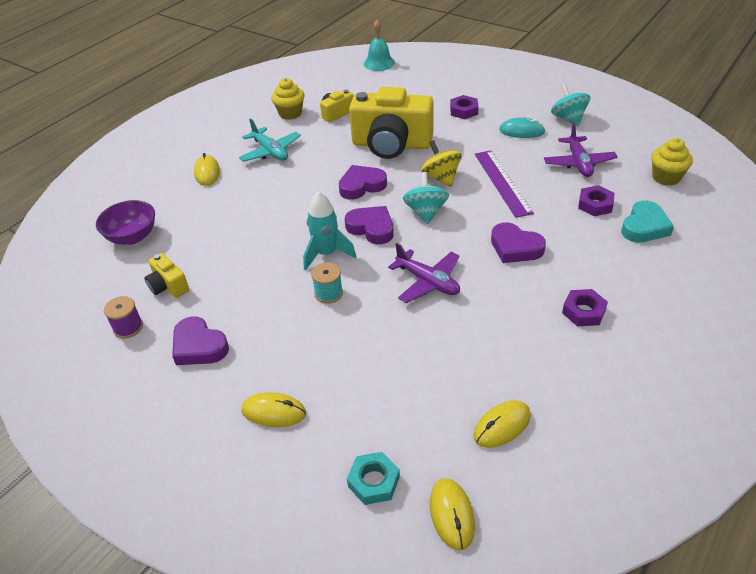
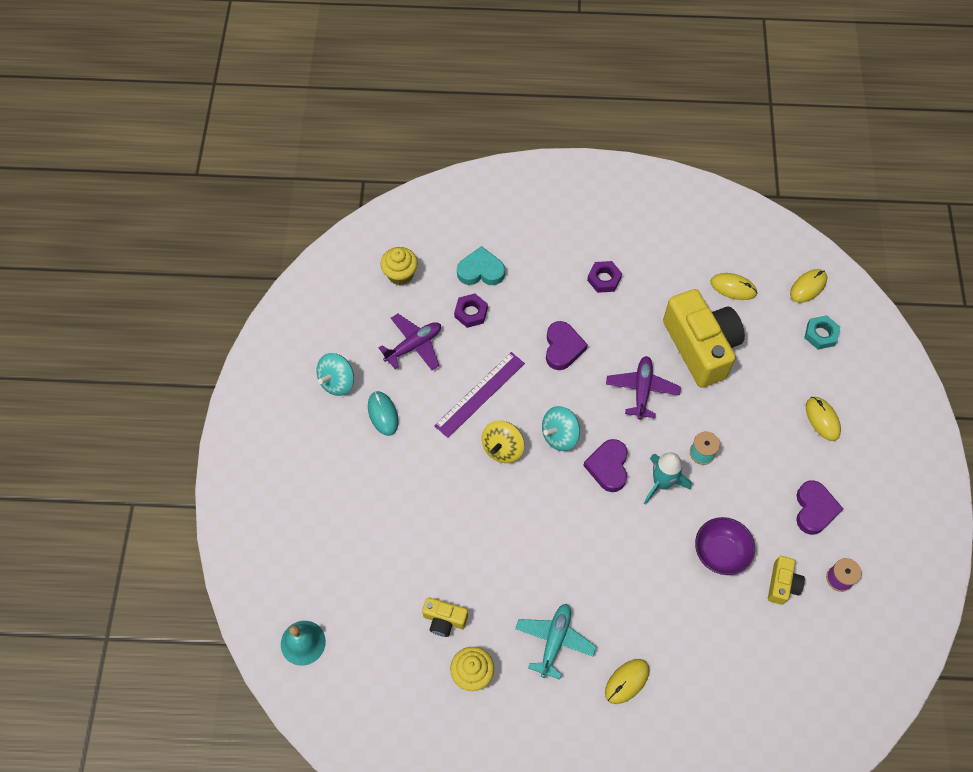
camera: 125 degrees left, 20 degrees up
(132, 237) = (756, 672): purple bowl -> purple bowl (720, 553)
(361, 186) = (556, 511): purple heart -> none
(391, 144) = (473, 523): yellow camera -> yellow camera (701, 347)
(464, 111) = (370, 486): purple nut -> none

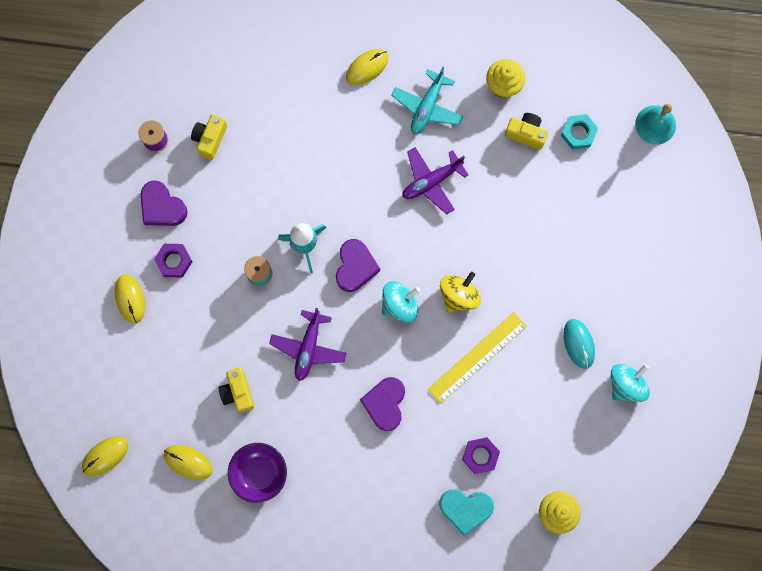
camera: 175 degrees left, 15 degrees up
(414, 345) = (544, 420): purple plane -> purple plane (431, 182)
(480, 394) = (477, 357): purple ruler -> yellow ruler
(604, 279) = (329, 486): purple nut -> purple nut (174, 261)
(701, 347) = (238, 392): yellow camera -> yellow camera, size x0.46
(720, 553) = (261, 173): purple bowl -> purple bowl (259, 473)
(814, 509) = (162, 207): purple heart -> purple heart turned 60 degrees counterclockwise
(820, 334) = (107, 395): turquoise nut -> turquoise nut (578, 133)

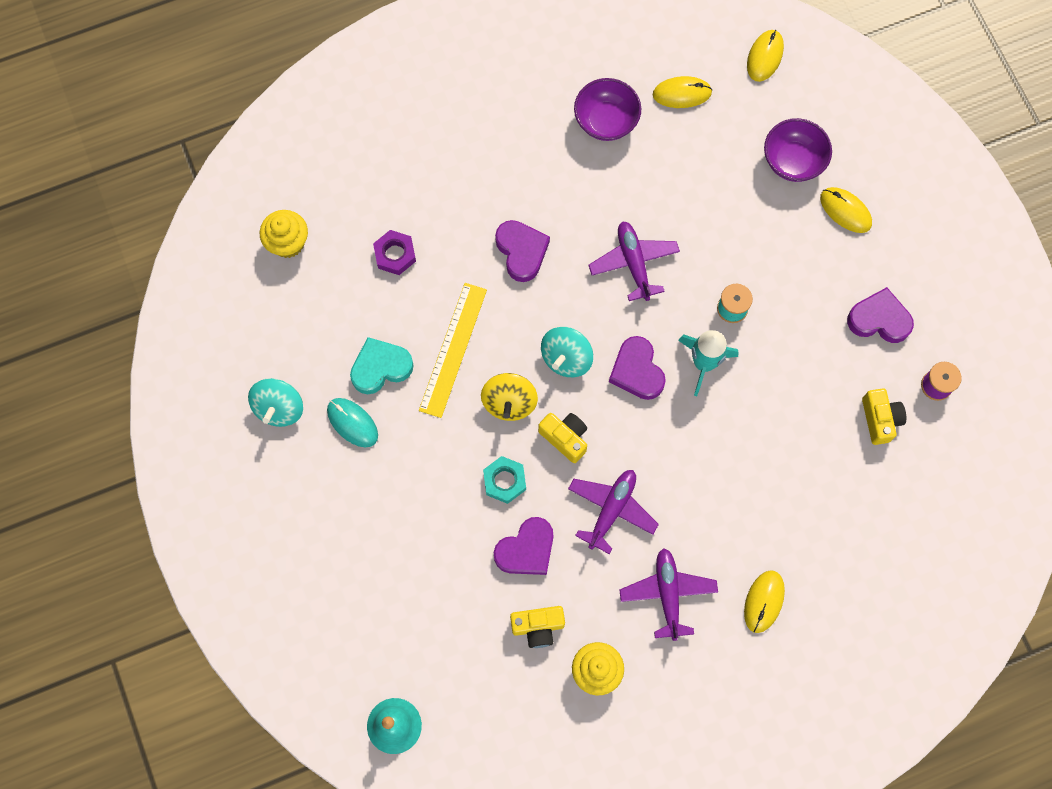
camera: 150 degrees right, 5 degrees down
(142, 359) = (793, 161): none -> purple bowl
(174, 261) = (828, 272): purple nut -> none
(238, 392) = (676, 182): yellow camera -> yellow camera (565, 438)
(427, 107) = (668, 594): turquoise plane -> purple plane
(465, 509) = (381, 197): turquoise heart -> turquoise heart (380, 367)
(505, 187) = (526, 550): none -> purple heart
(578, 133) = (478, 662): turquoise nut -> turquoise nut (504, 481)

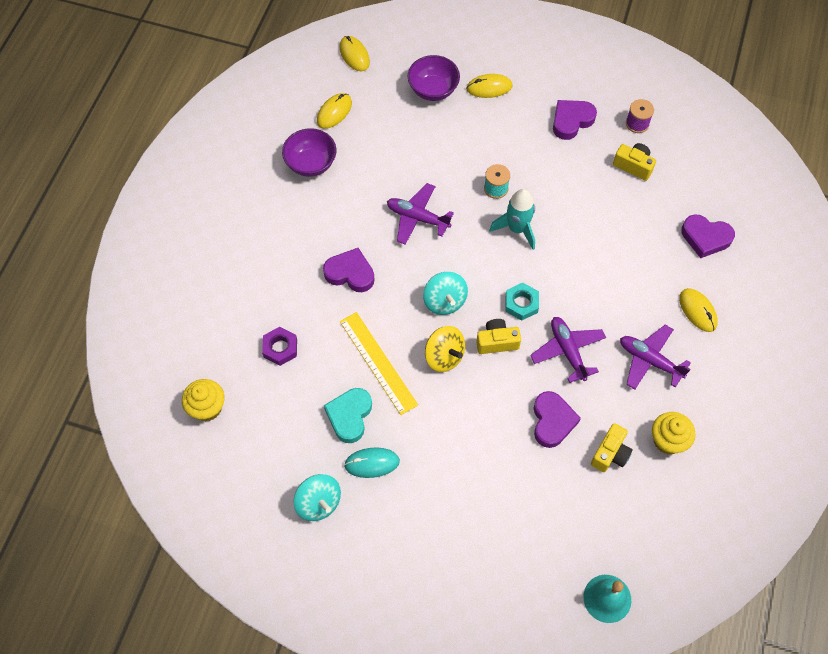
camera: 50 degrees left, 10 degrees down
(504, 481) = (494, 399): turquoise nut -> turquoise nut (521, 303)
(637, 371) = (489, 268): purple heart -> purple heart (705, 238)

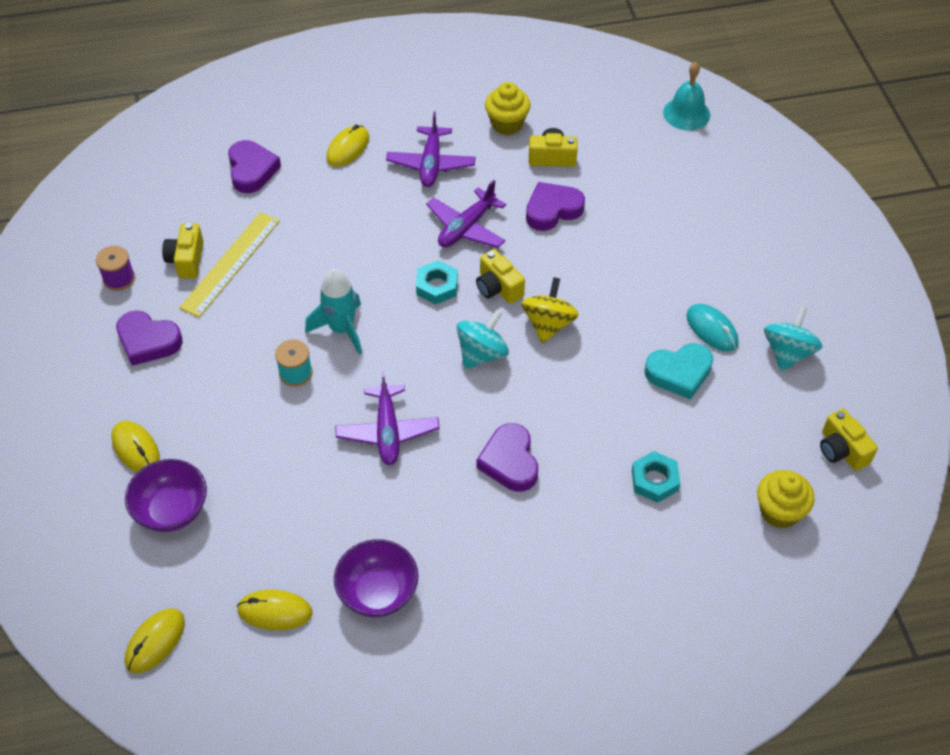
camera: 120 degrees left, 10 degrees down
(221, 481) = (841, 450): none -> yellow camera
(280, 348) = (654, 480): purple nut -> turquoise nut
(378, 362) = (600, 378): yellow ruler -> yellow ruler (230, 263)

